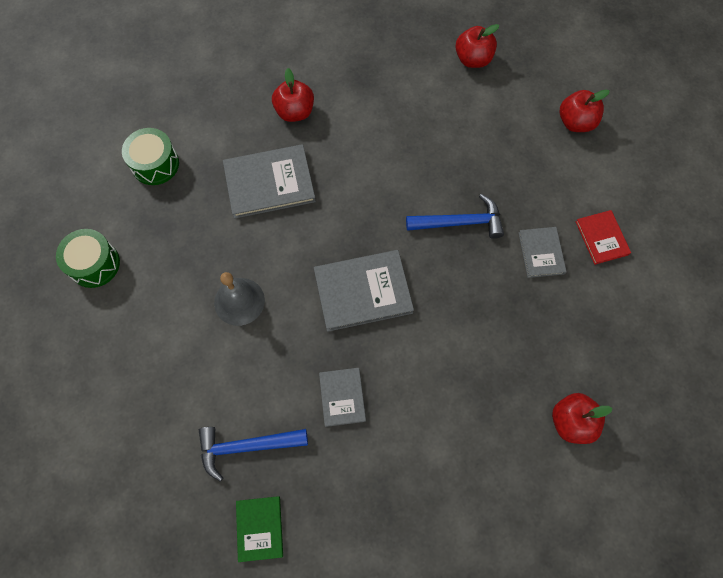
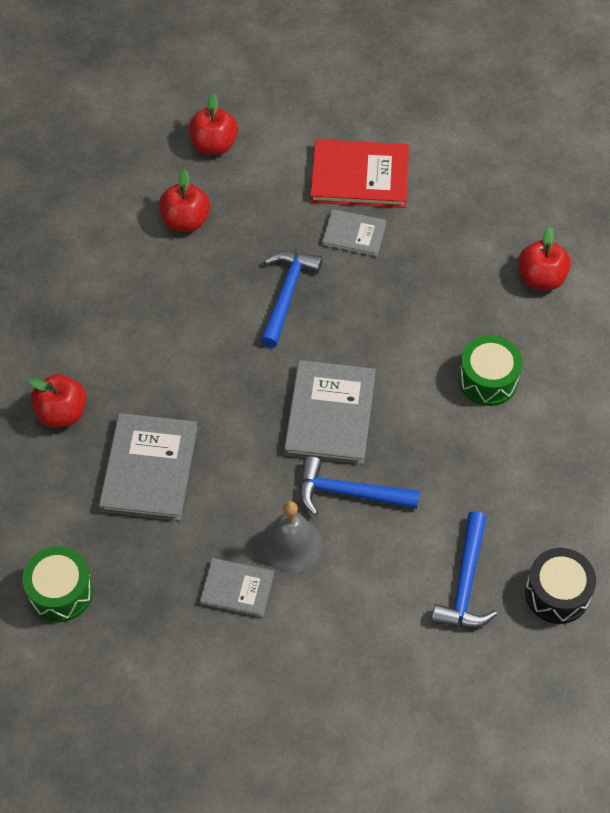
camera: 70 degrees left, 10 degrees down
(94, 264) = (173, 696): green drum -> green drum (488, 380)
(260, 528) = (557, 593): green book -> black drum
(297, 329) = (348, 493): none -> blue hammer
(342, 397) = (443, 472): grey book -> grey book (237, 588)
(473, 59) = (83, 207): red apple -> red apple (186, 221)
(602, 238) = (359, 176): red book -> red book, size x1.72

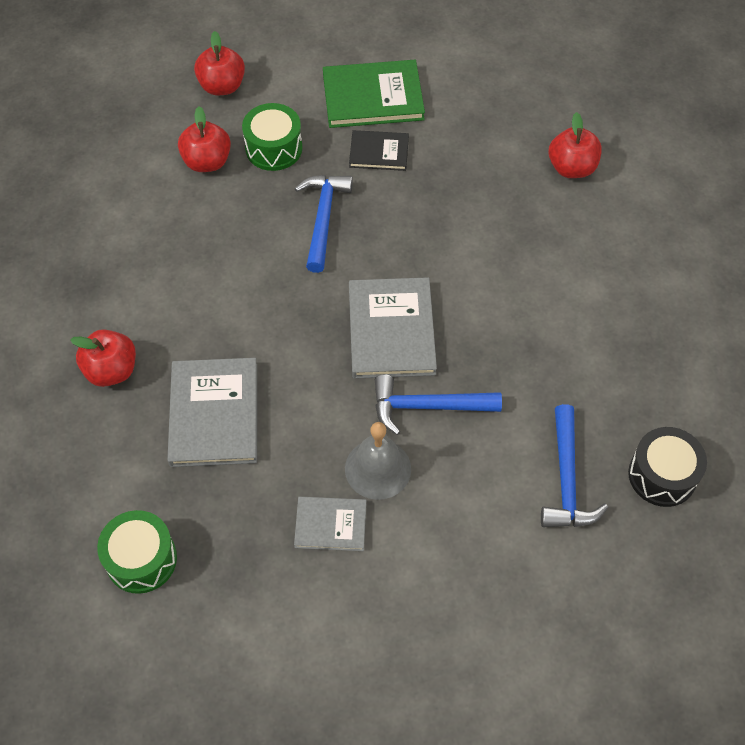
camera: 10 degrees left, 0 degrees up
(354, 234) = (379, 152): grey book -> black book
(359, 176) = (373, 97): red book -> green book
(488, 380) = (542, 272): green drum -> green drum (274, 148)

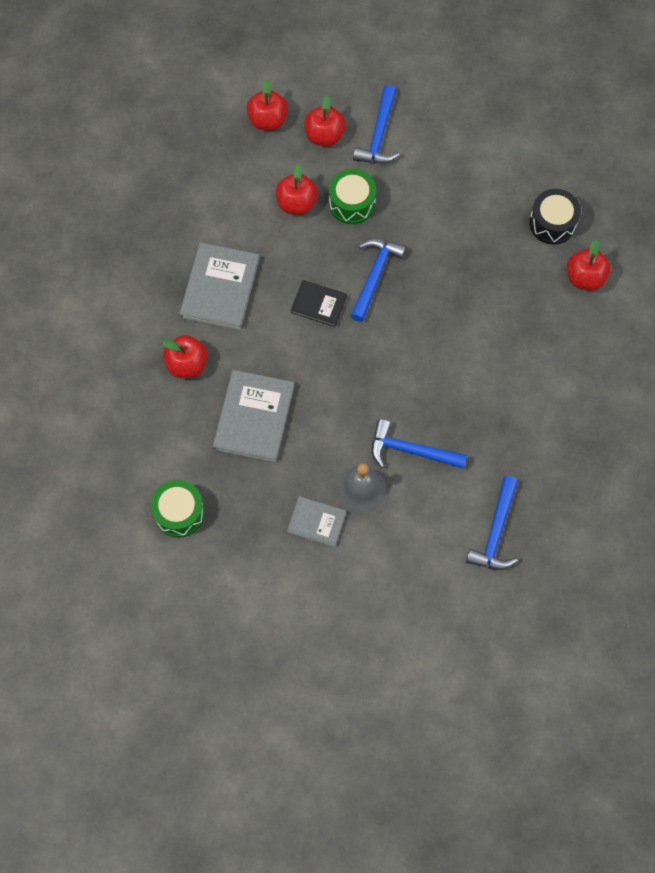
camera: 15 degrees right, 10 degrees up
(151, 84) = (268, 120): none -> red apple
(286, 73) = (379, 135): none -> blue hammer
(373, 97) = (444, 174): green book -> none
(379, 152) = (434, 227): black book -> black book (319, 304)
(391, 330) = (401, 383): grey book -> grey book (220, 288)
(662, 475) = (567, 547): black drum -> black drum (552, 223)

